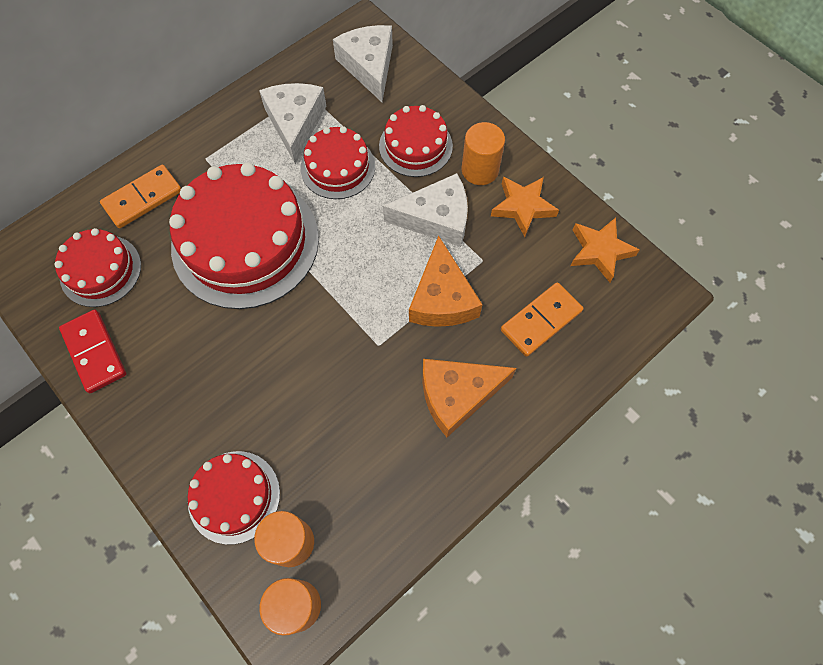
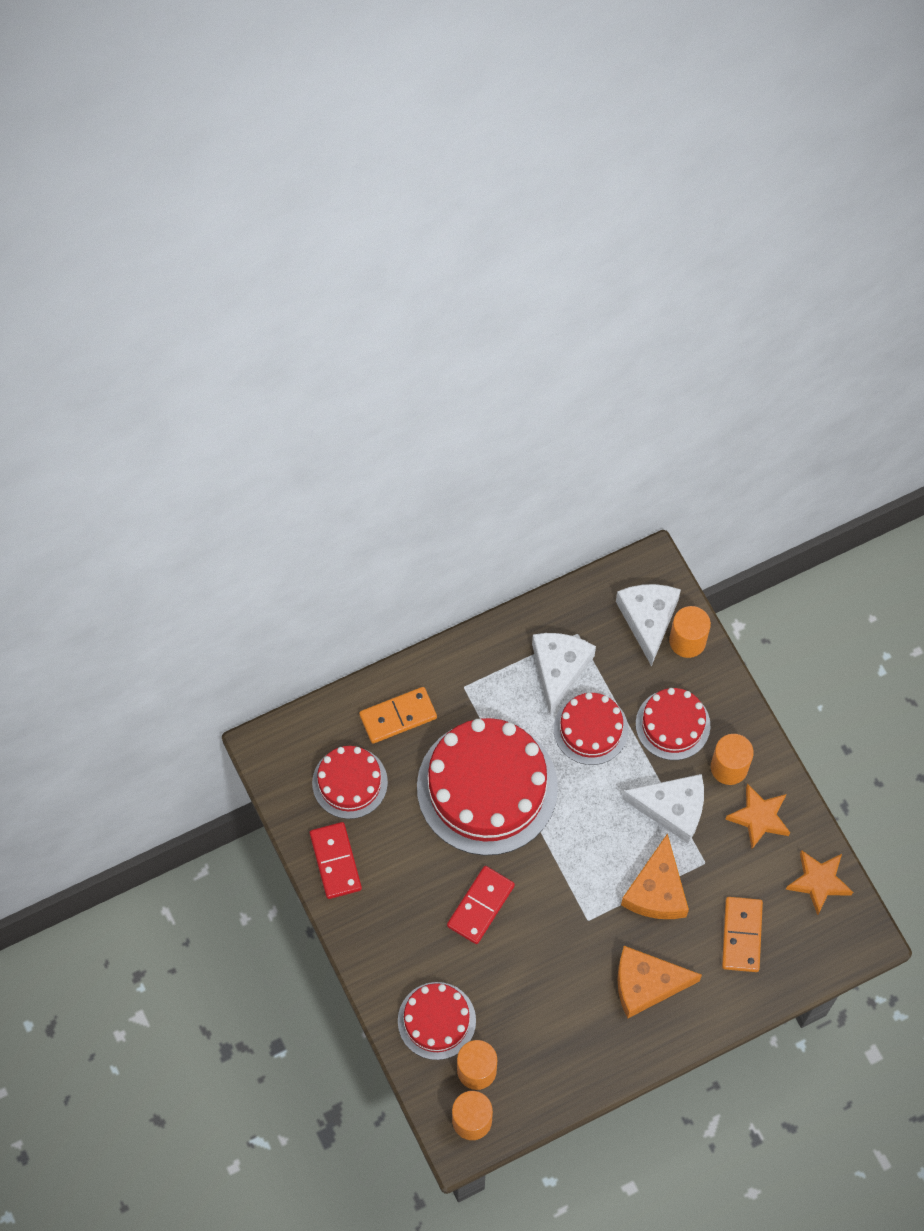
camera: 15 degrees right, 0 degrees up
(260, 359) = (480, 906): none -> red domino
(410, 75) = (687, 641): none -> orange cylinder
(541, 320) = (741, 935): orange domino -> orange domino turned 60 degrees counterclockwise

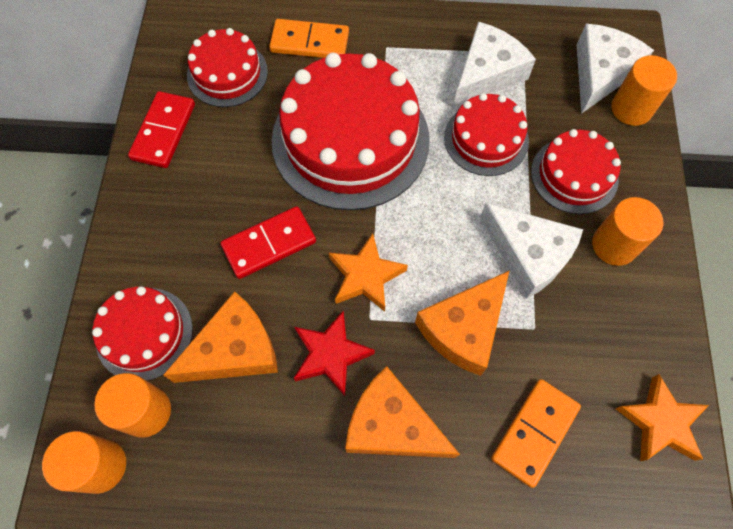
camera: 30 degrees right, 0 degrees up
(508, 995) = (234, 350): none -> orange cheese
(576, 960) = (330, 355): none -> red star
(759, 818) = (622, 313): orange star -> orange star (365, 276)

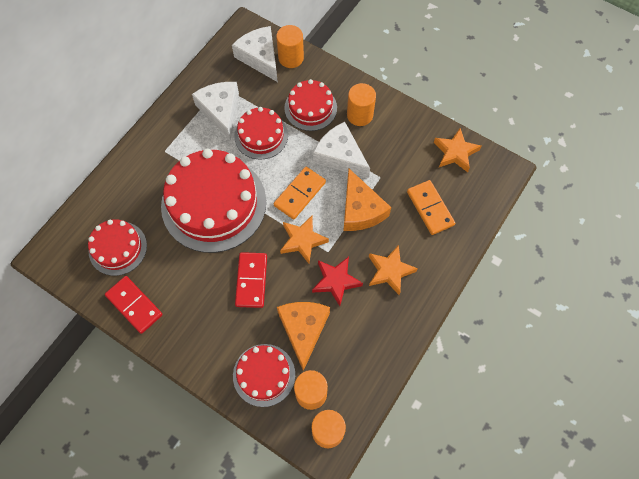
camera: 60 degrees left, 0 degrees up
(309, 42) = (130, 190): orange domino -> orange domino (300, 194)
(392, 425) = (390, 271): orange cheese -> orange star
(528, 254) = (340, 156): white cheese -> white cheese turned 120 degrees counterclockwise

